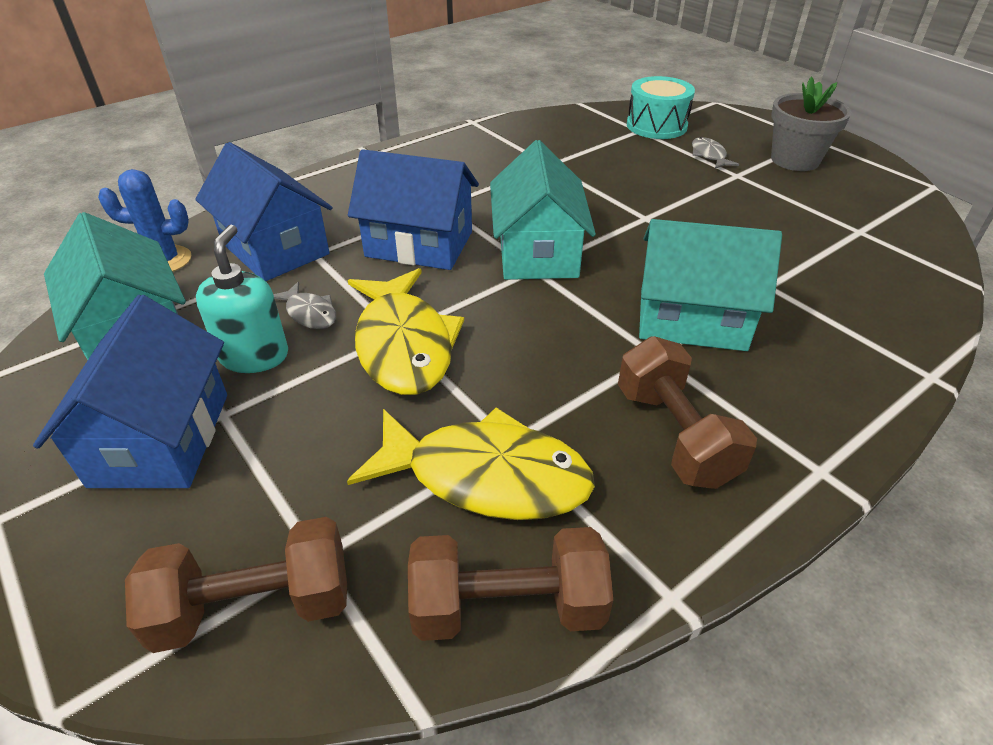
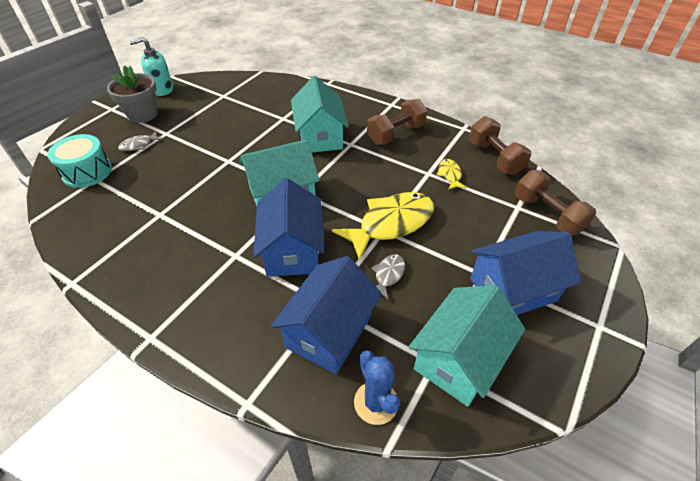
camera: 110 degrees left, 5 degrees up
(254, 356) = (436, 283): turquoise soap dispenser -> turquoise soap dispenser (162, 90)
(486, 476) = (450, 175): yellow fish -> yellow fish, size x0.46

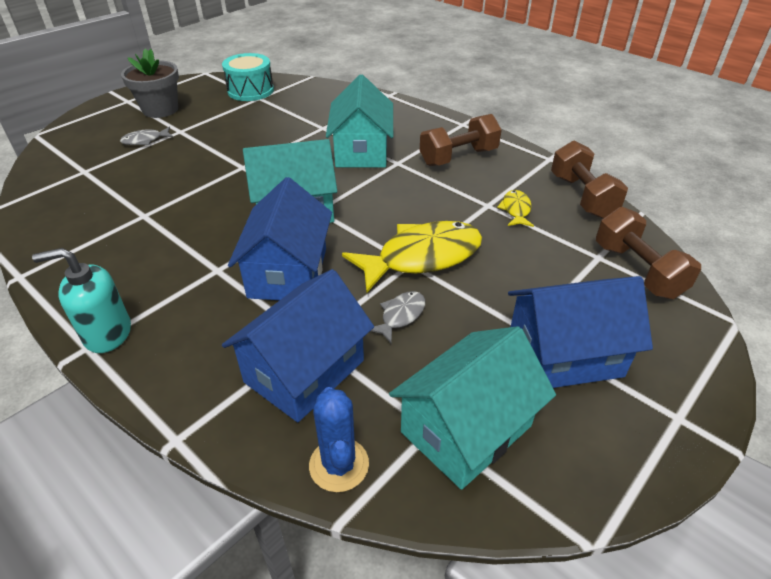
camera: 10 degrees right, 5 degrees down
(87, 172) = (78, 163): turquoise drum -> turquoise drum (250, 90)
(162, 90) = (191, 86): turquoise soap dispenser -> turquoise soap dispenser (107, 333)

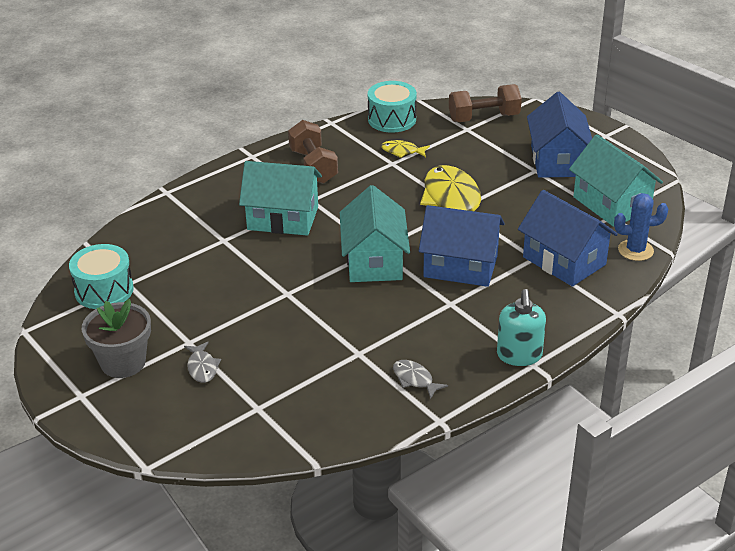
camera: 80 degrees left, 5 degrees down
(400, 316) = (516, 217): grey fish -> grey fish (415, 379)
(582, 196) = (392, 119): brown dumbbell -> turquoise drum

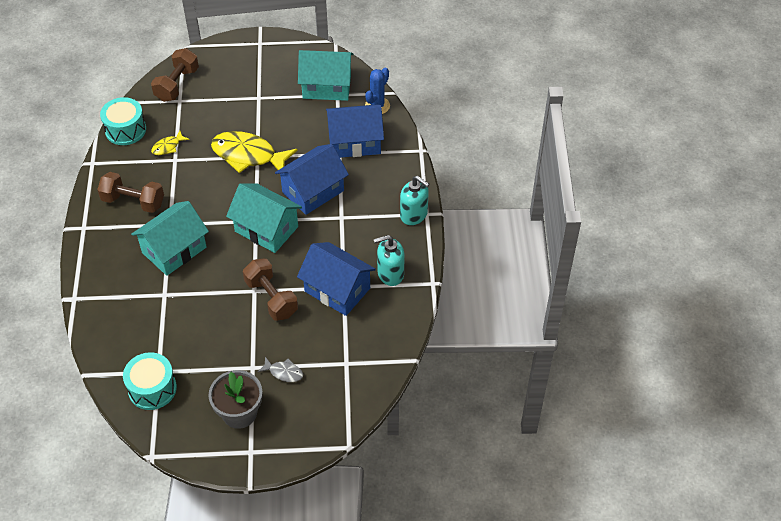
camera: 55 degrees left, 15 degrees up
(289, 309) = (271, 298): none -> brown dumbbell
(415, 379) = (390, 274): grey fish -> turquoise soap dispenser
(557, 161) = (260, 81): blue house -> blue house (337, 290)

